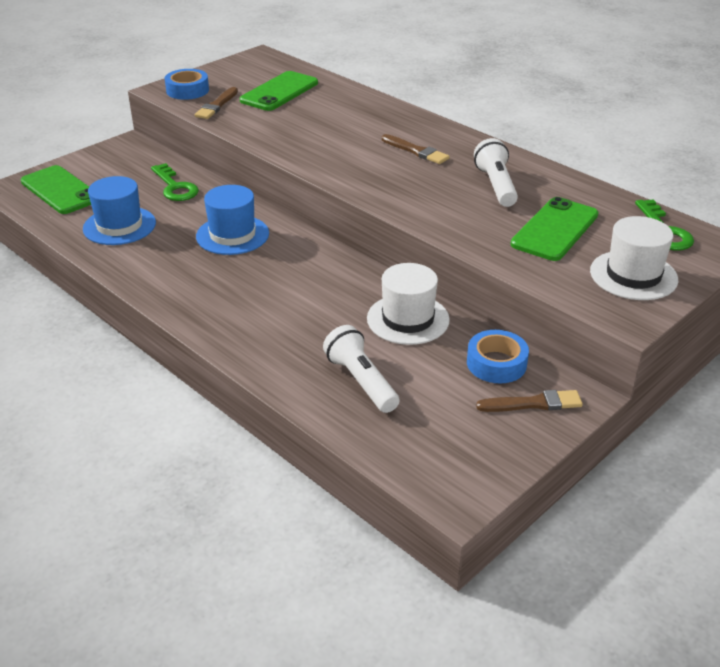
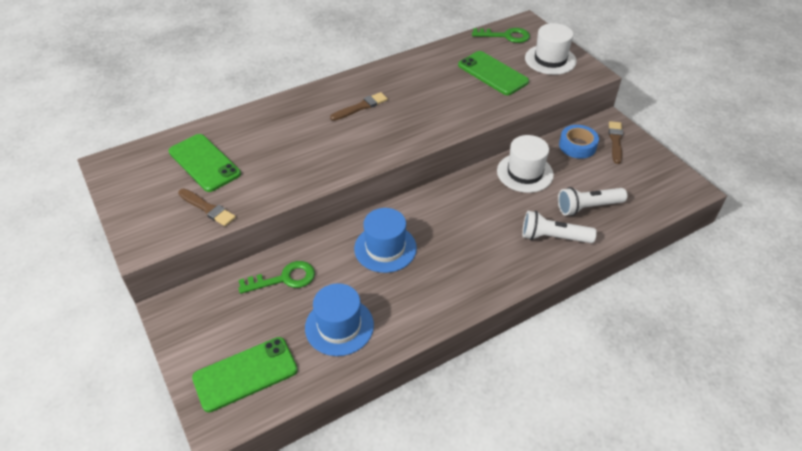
camera: 75 degrees left, 10 degrees up
(187, 90) = (157, 226): blue tape -> none
(496, 185) = (428, 83): white flashlight -> white flashlight (553, 237)

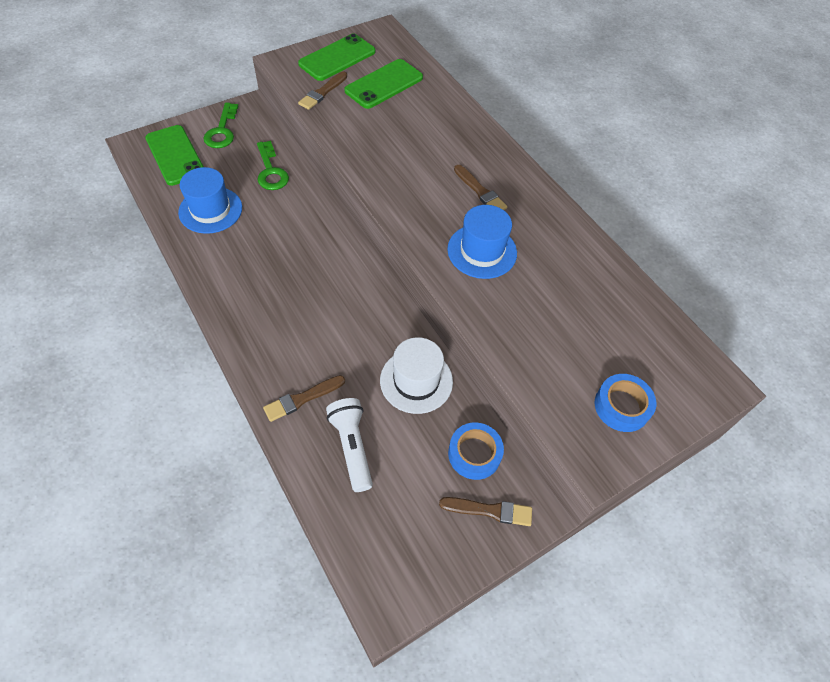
camera: 85 degrees right, 10 degrees up
(385, 248) = (300, 242): blue hat -> blue hat (482, 251)
(493, 73) = (571, 327): green phone -> green phone (337, 58)
(506, 36) = (673, 352): green key -> green key (222, 131)
(550, 59) = (622, 406): white hat -> blue tape
(553, 237) = (302, 398): white flashlight -> brown brush

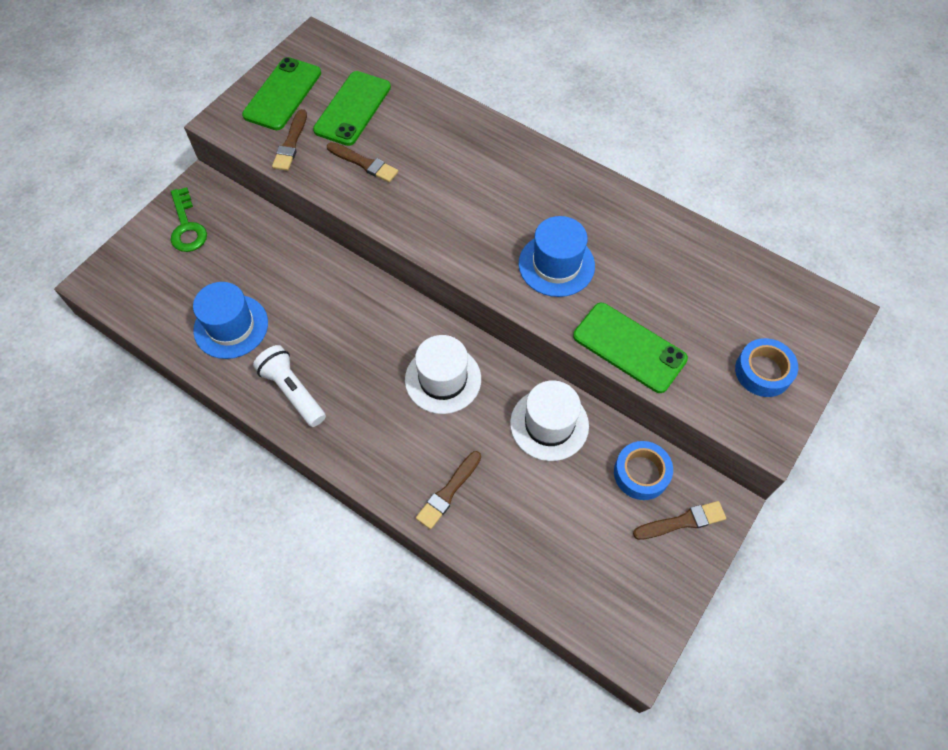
camera: 20 degrees left, 5 degrees up
(175, 155) = (151, 277): green phone -> green phone (629, 347)
(271, 171) = (271, 254): green key -> none
(348, 310) = (443, 379): none -> white hat
(351, 447) = (523, 518): white flashlight -> white flashlight (292, 391)
(480, 191) = (520, 198): brown brush -> brown brush (364, 163)

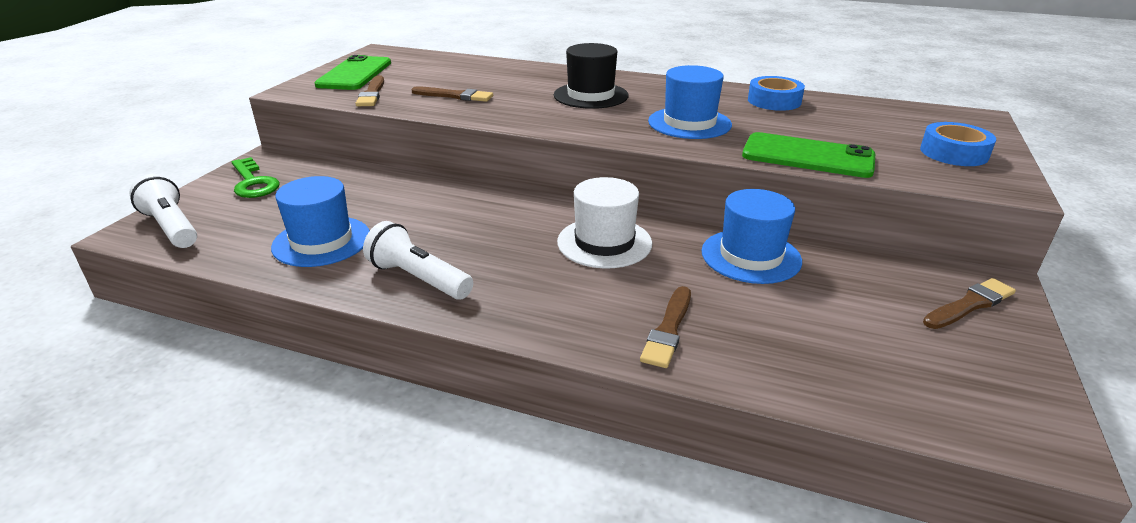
camera: 15 degrees left, 30 degrees down
(123, 281) = (171, 227): none -> white flashlight
(352, 108) = (430, 74): green phone -> none
(489, 189) = (591, 95): none -> black hat
(549, 424) = (751, 256): white hat -> blue hat
(641, 473) = (886, 275): blue tape -> blue tape (774, 101)

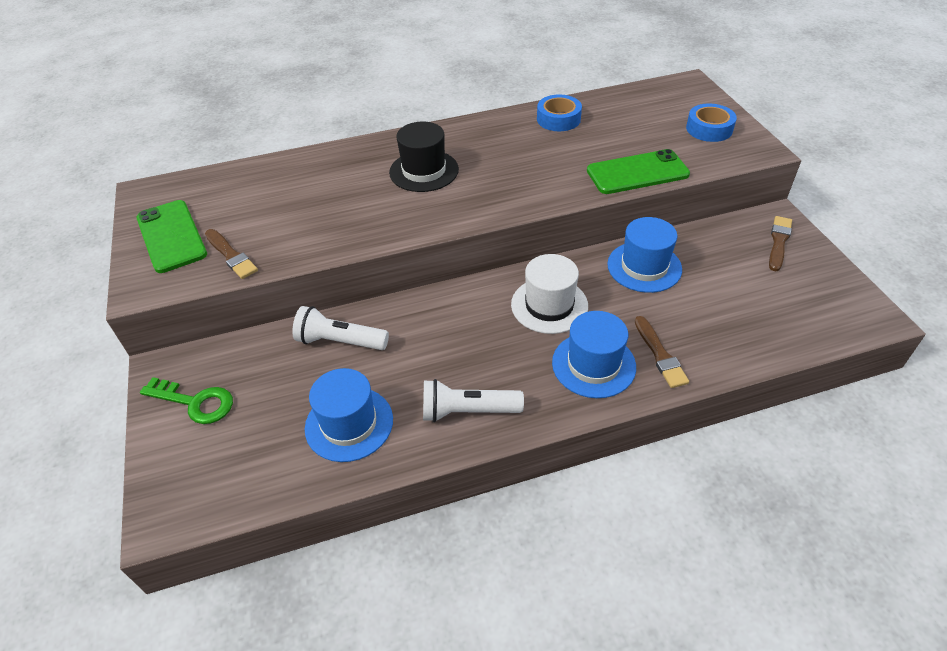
camera: 35 degrees left, 15 degrees up
(171, 227) = (193, 491): white flashlight -> white flashlight (340, 341)
(454, 96) = (312, 223): brown brush -> none
(689, 123) = (531, 172): blue hat -> blue hat (593, 364)

